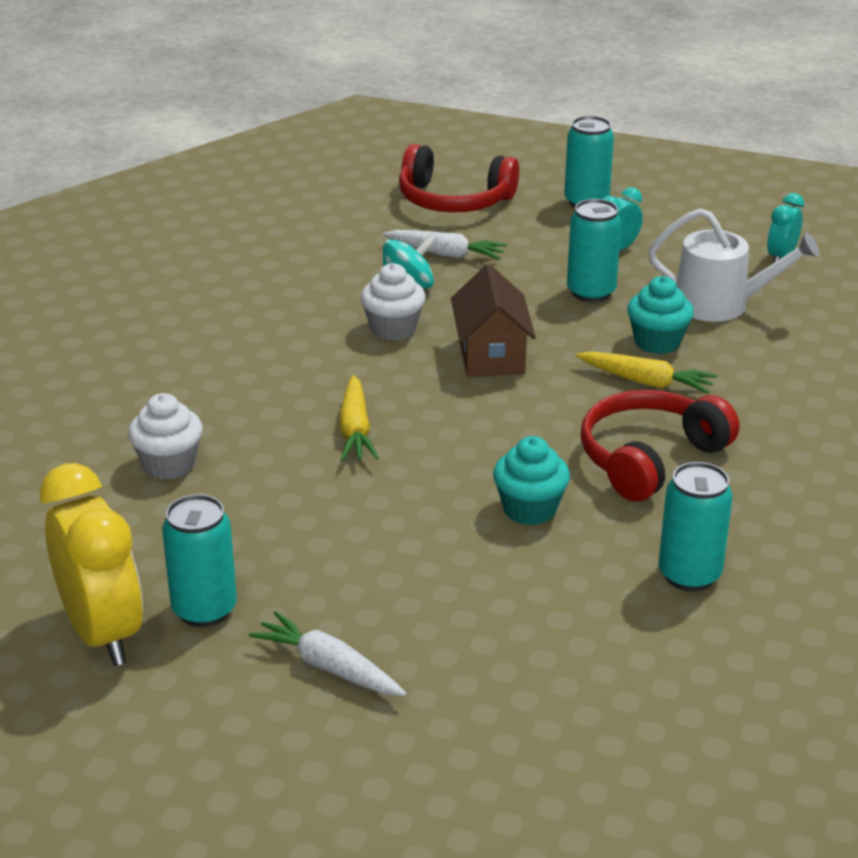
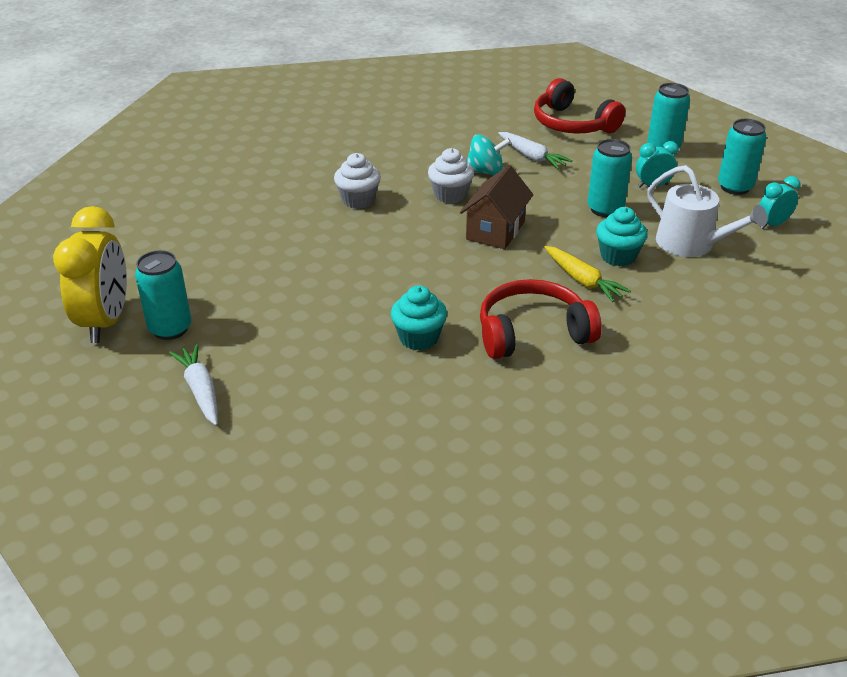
camera: 30 degrees right, 5 degrees up
(169, 464) = (238, 236): white cupcake -> white cupcake (358, 200)
(355, 430) = (363, 251): yellow carrot -> none
(689, 575) = (479, 421): turquoise can -> turquoise can (735, 187)

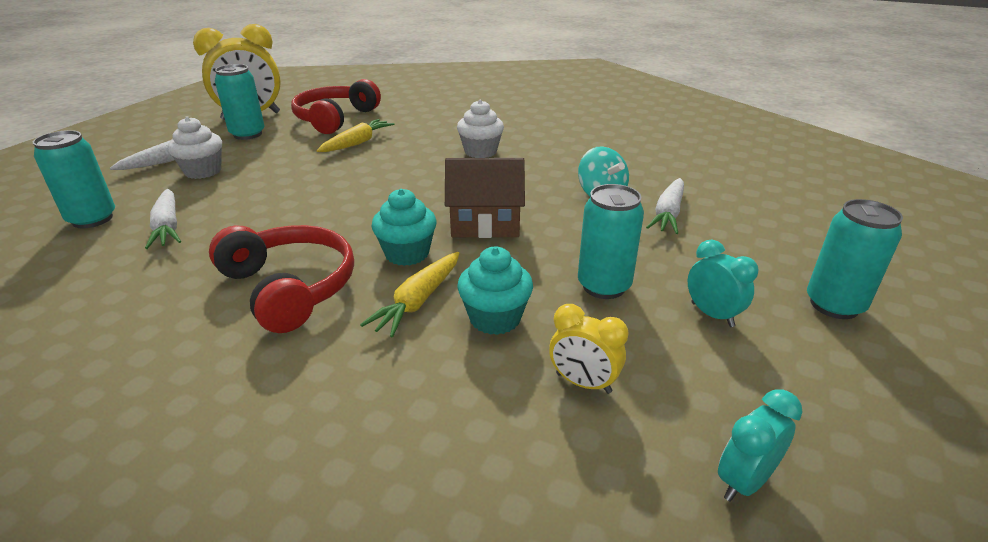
camera: 65 degrees right, 5 degrees down
(271, 260) = (357, 143): none -> yellow carrot
(380, 393) = (168, 227): none -> white carrot
(418, 338) = (261, 226): turquoise cupcake -> turquoise cupcake (407, 253)
(450, 195) = (533, 187): white cupcake -> white cupcake (203, 171)
(572, 124) = (786, 223): red headphones -> red headphones (335, 118)
(691, 244) = (583, 383): white watering can -> yellow clock
(735, 187) = (817, 405): turquoise can -> turquoise can (92, 219)
(772, 224) = (744, 481): turquoise clock -> turquoise clock turned 75 degrees counterclockwise

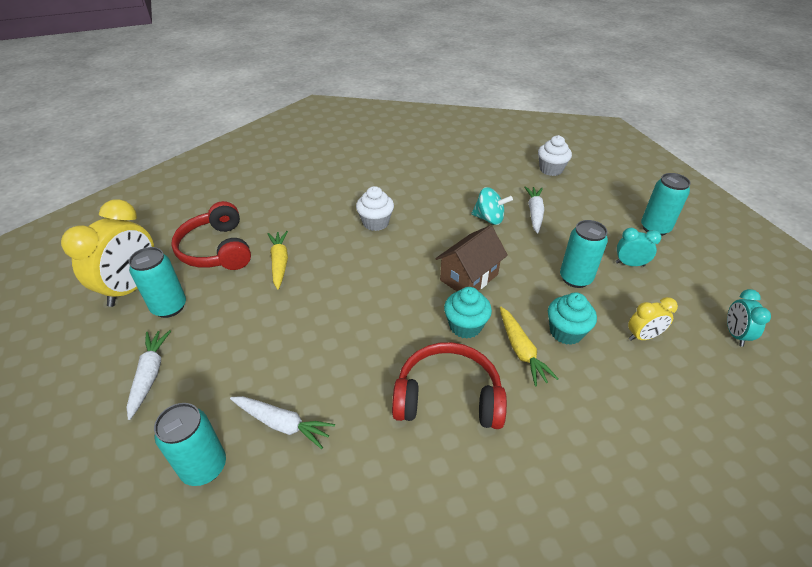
camera: 45 degrees left, 10 degrees up
(203, 171) = (206, 364): white cupcake -> white cupcake (551, 169)
(668, 214) = (534, 213): white carrot -> white carrot turned 150 degrees counterclockwise

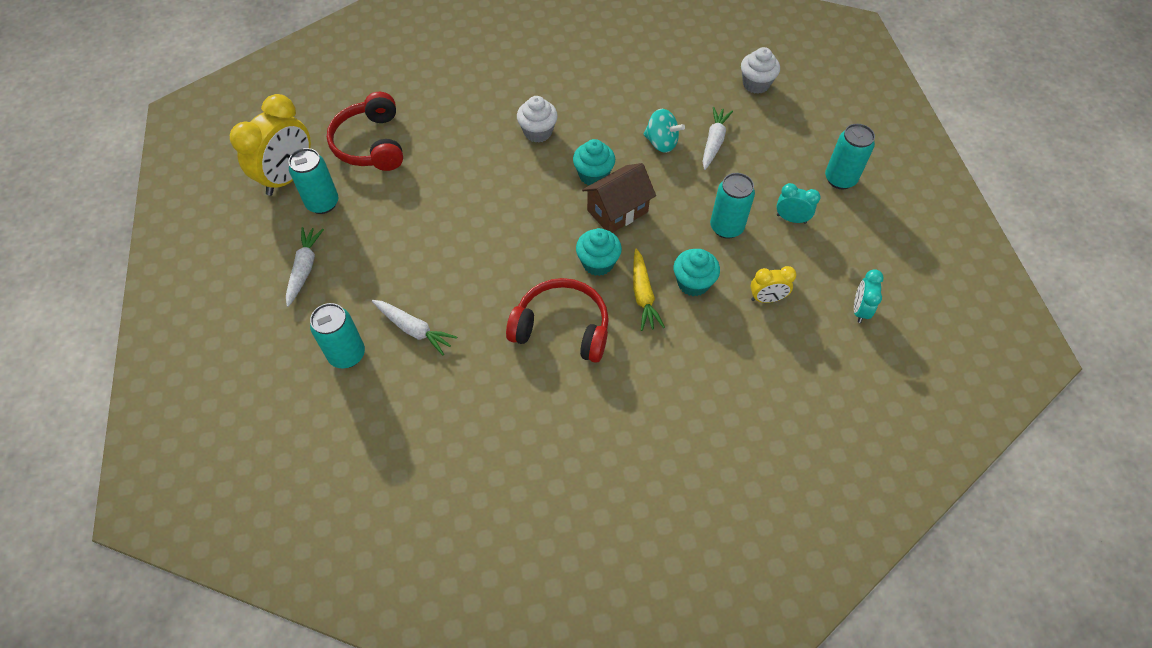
camera: 10 degrees right, 15 degrees up
(280, 263) = (431, 168): yellow carrot -> none
(436, 250) = (593, 175): none -> turquoise cupcake

